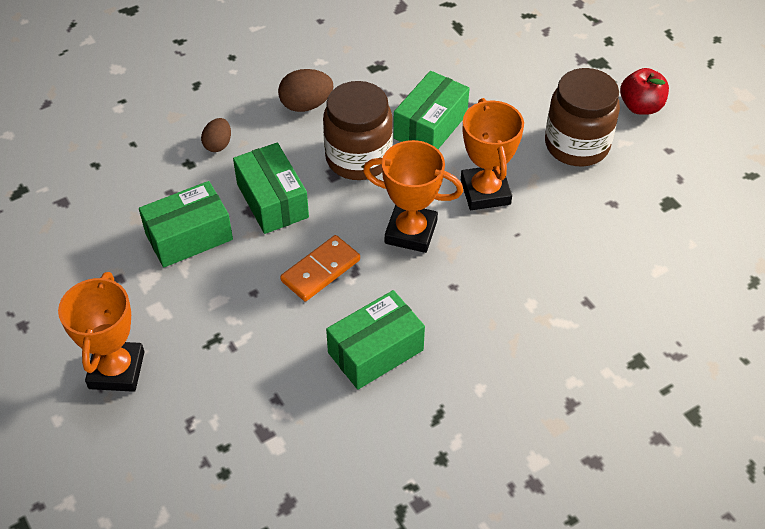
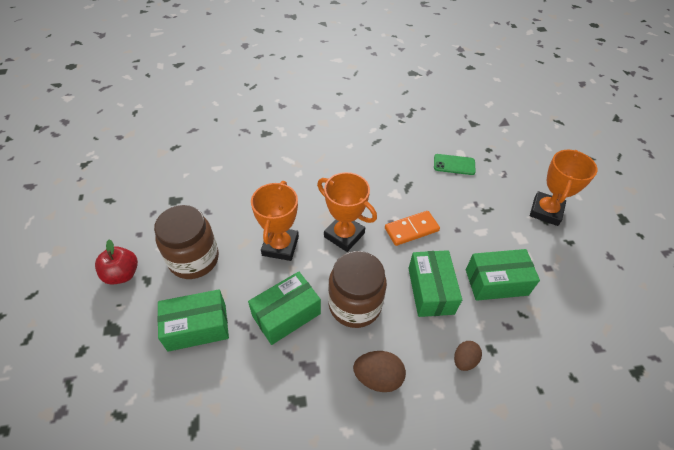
camera: 160 degrees left, 0 degrees up
(282, 412) = (454, 164): none -> green phone
(375, 351) = (395, 176): green box -> green box (197, 327)

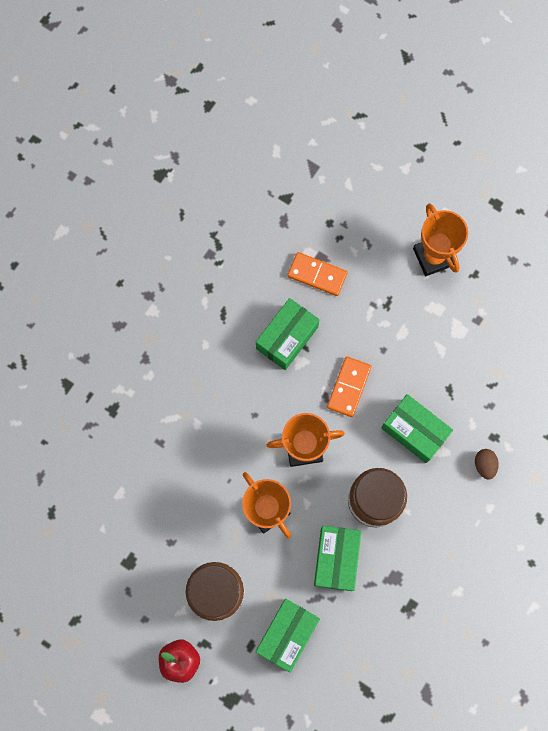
camera: 45 degrees left, 25 degrees up
(378, 377) = (442, 537): brown egg -> none
(454, 164) = (317, 275): green phone -> orange domino
(496, 282) = (452, 374): green box -> green box (287, 337)

